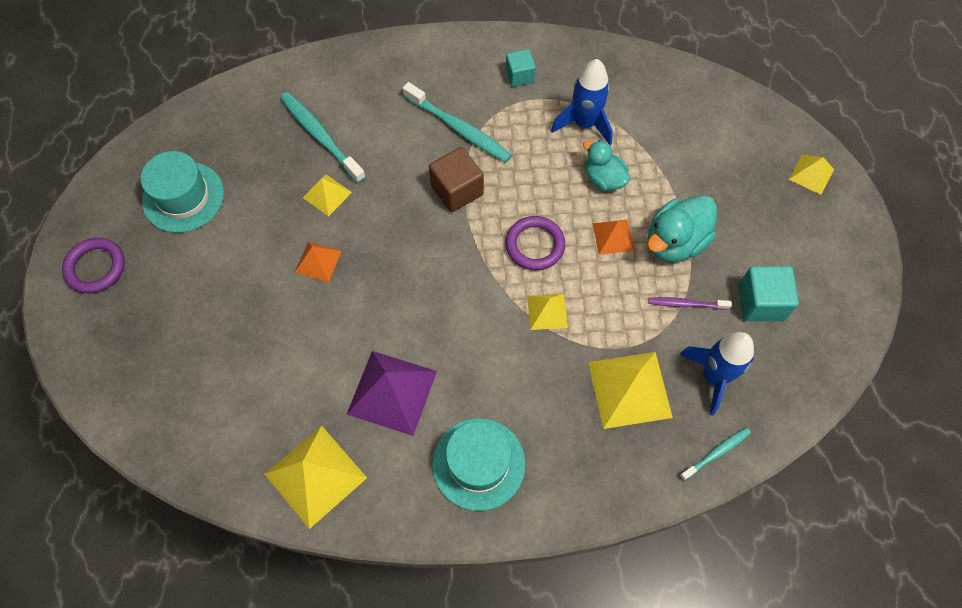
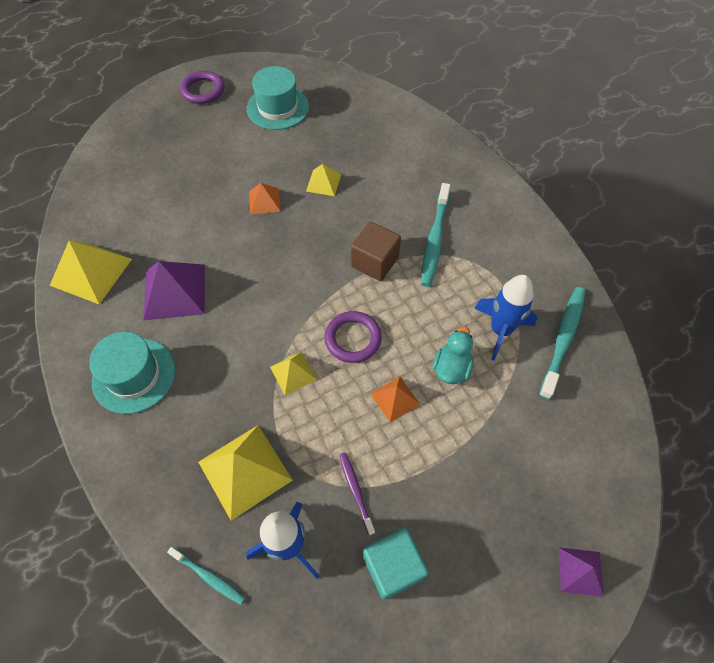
camera: 65 degrees right, 5 degrees down
(320, 136) = (372, 158): turquoise toothbrush -> turquoise toothbrush (563, 339)
(519, 76) = (517, 261): turquoise cube -> none
(675, 242) = (418, 456): turquoise duck -> none
(811, 174) = (580, 571): yellow pyramid -> purple pyramid

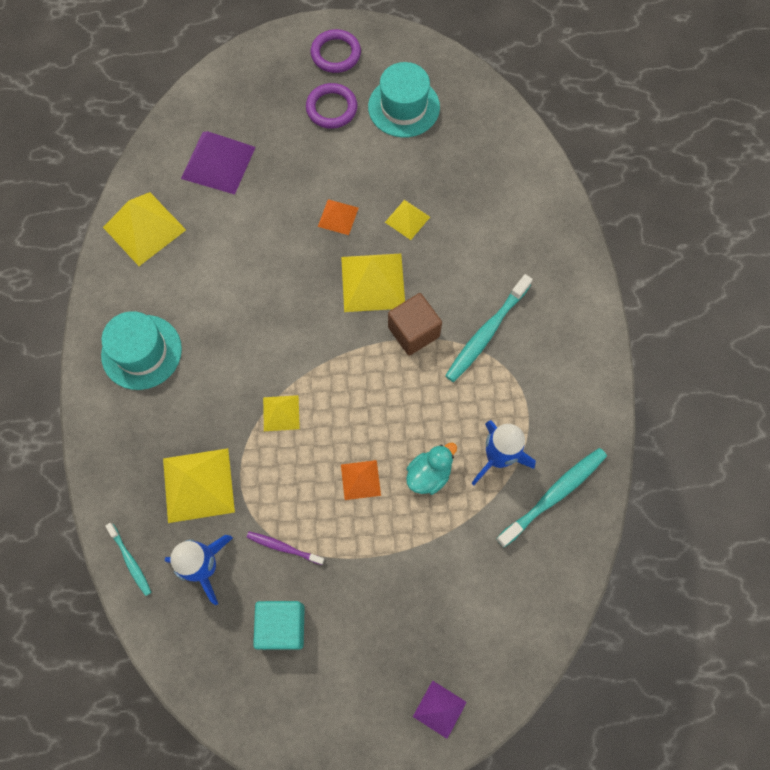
camera: 25 degrees right, 10 degrees up
(174, 291) = (210, 282): purple pyramid -> purple pyramid (218, 162)
(320, 238) = (373, 282): none -> yellow pyramid
(353, 339) = (352, 403): purple ring -> purple ring (331, 108)
(355, 491) = (283, 547): purple toothbrush -> purple toothbrush turned 75 degrees counterclockwise

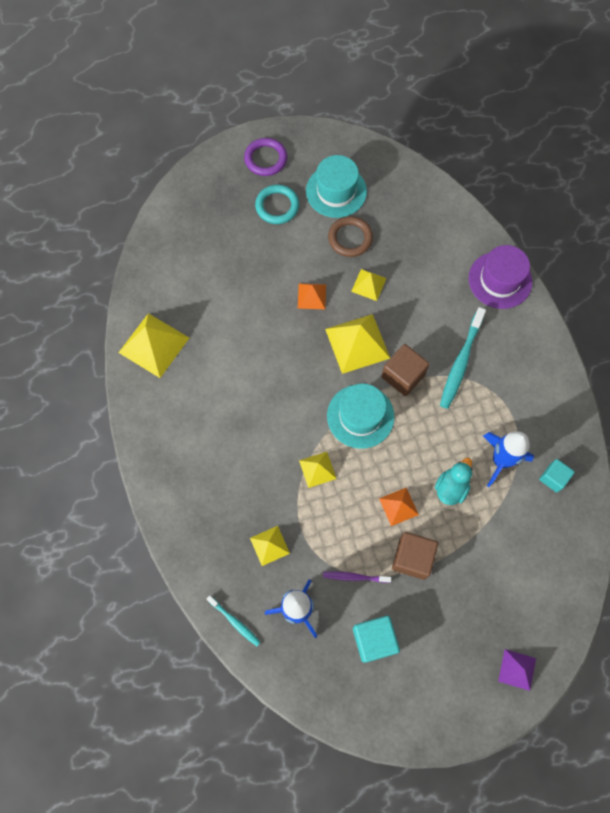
camera: 15 degrees left, 0 degrees up
(141, 352) = (186, 449): turquoise hat -> turquoise hat (360, 416)
(198, 485) = (269, 545): yellow pyramid -> yellow pyramid, size x0.55
(218, 162) = (197, 274): purple pyramid -> none
(331, 108) = (277, 206): purple ring -> turquoise ring
(357, 544) = (412, 558): none -> brown cube
(402, 163) = (350, 238): none -> brown ring
(554, 495) = (553, 478): turquoise toothbrush -> turquoise cube
(562, 250) = (500, 280): none -> purple hat

